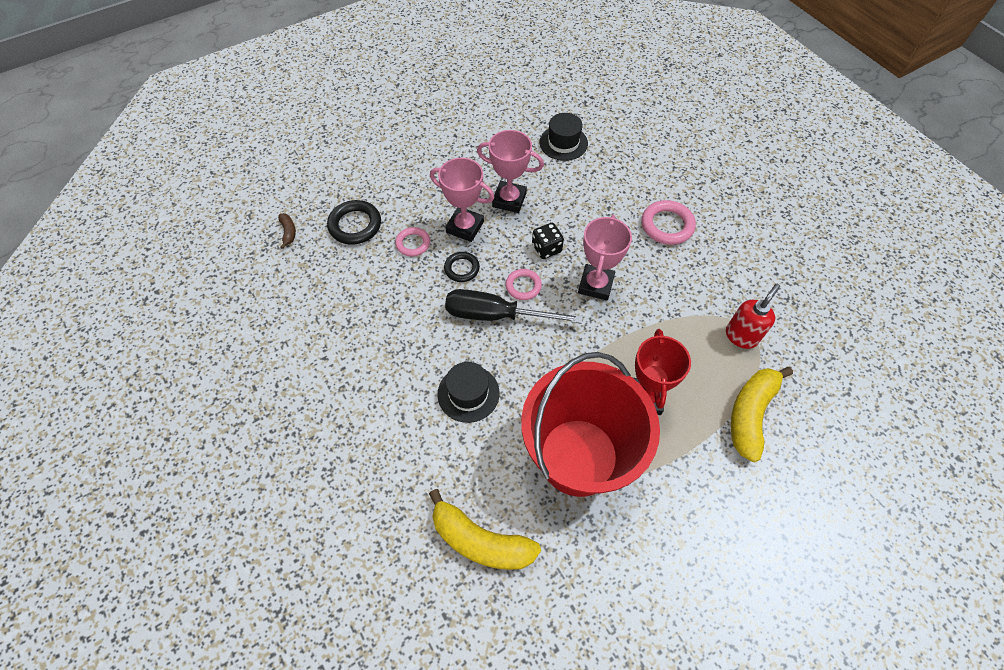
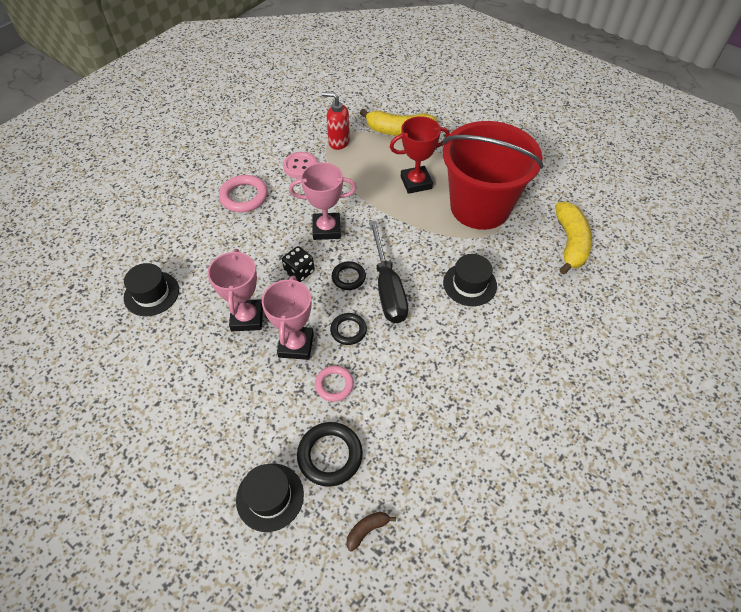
camera: 110 degrees left, 5 degrees down
(346, 184) = (270, 497): none -> black hat
(523, 286) = (348, 277): pink ring -> black ring
(704, 285) = (300, 166): none -> pink button

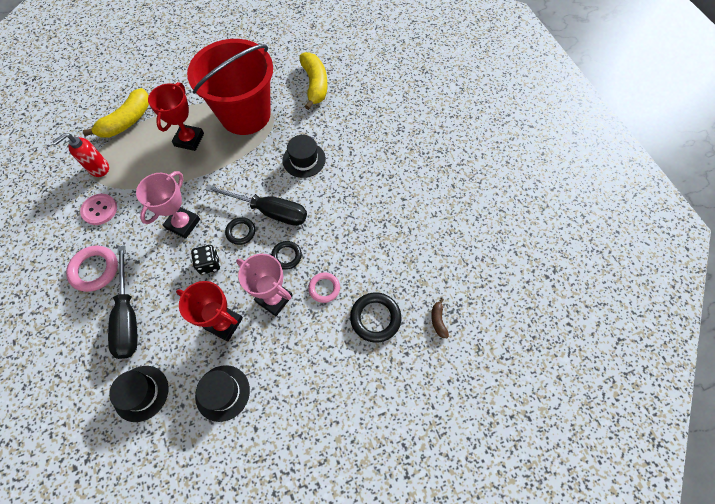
camera: 60 degrees left, 10 degrees up
(215, 244) = (128, 316): none -> black screwdriver
(247, 318) = (224, 323): pink trophy -> red trophy
(270, 497) = (382, 373): black hat -> black hat (222, 393)
(570, 243) = (315, 85): yellow banana -> yellow banana turned 45 degrees clockwise

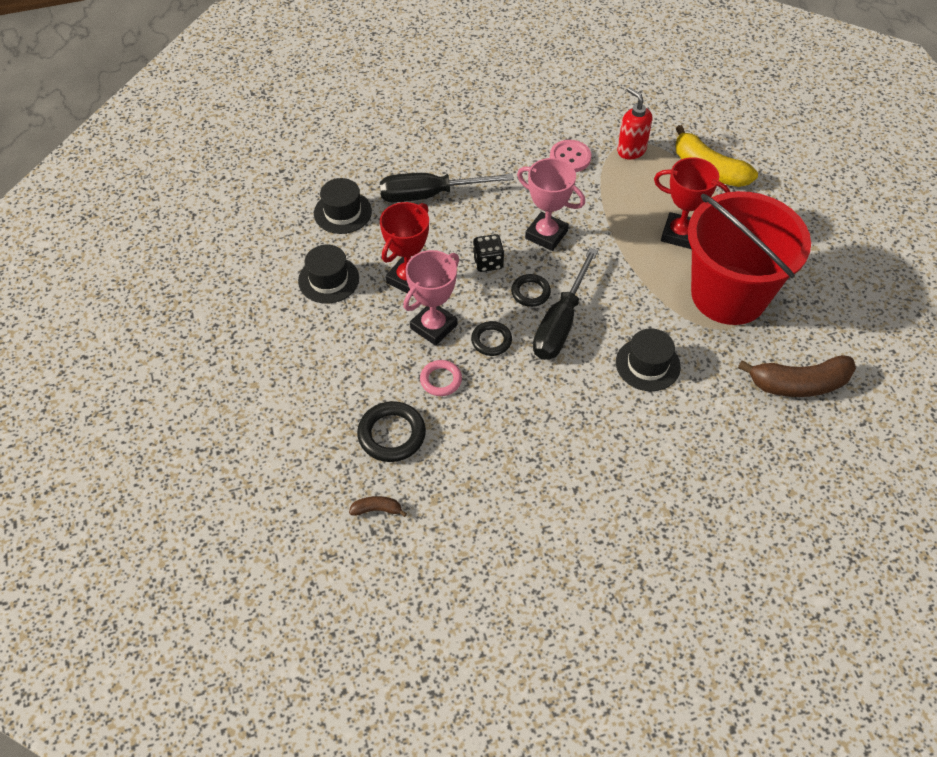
camera: 95 degrees right, 10 degrees down
(95, 270) = (490, 162): pink ring -> none
(315, 85) = (798, 384): yellow banana -> brown banana

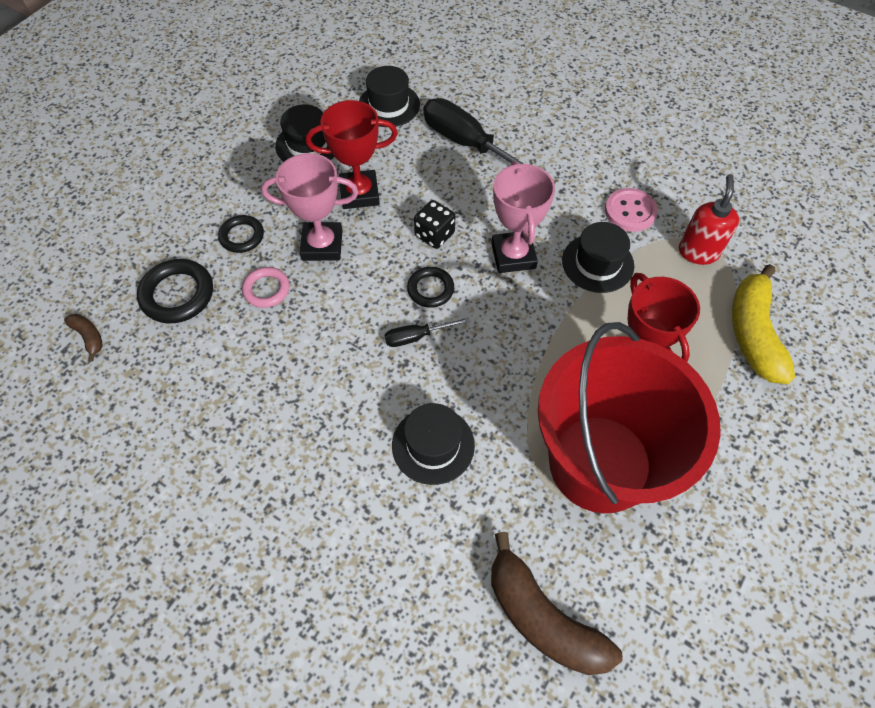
camera: 50 degrees right, 5 degrees up
(491, 340) = (345, 297): black ring -> black ring (242, 236)
(561, 323) = (417, 337): black screwdriver -> black screwdriver, size x0.49
(593, 200) = (597, 263): none -> black hat

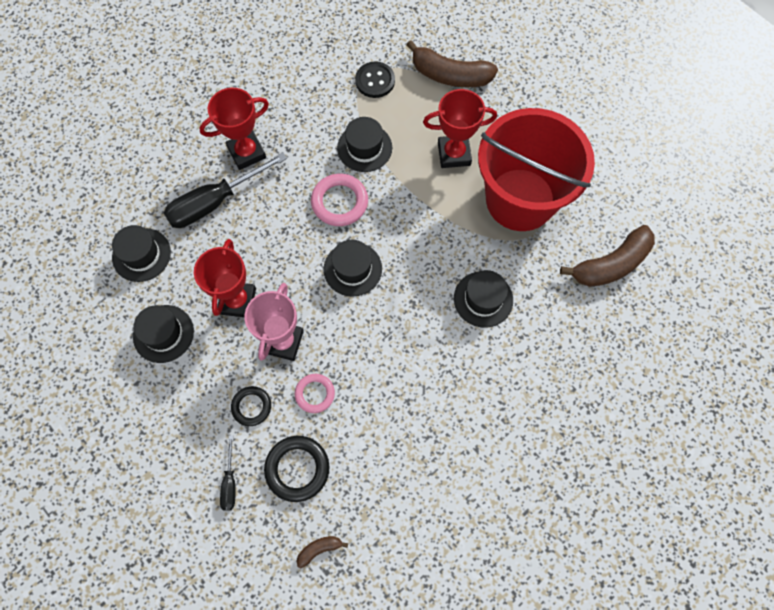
camera: 75 degrees left, 10 degrees up
(417, 337) = (392, 289): black screwdriver -> black screwdriver (230, 482)
(430, 289) = (352, 269): black ring -> black hat
(434, 235) = (301, 253): black dice -> none
(513, 256) = (339, 202): pink trophy -> pink ring
(541, 156) = (246, 152): none -> red trophy
(630, 211) = (324, 110): pink button -> none
(698, 252) = (375, 81): red soap dispenser -> black button
(753, 333) = (450, 75): yellow banana -> brown banana

